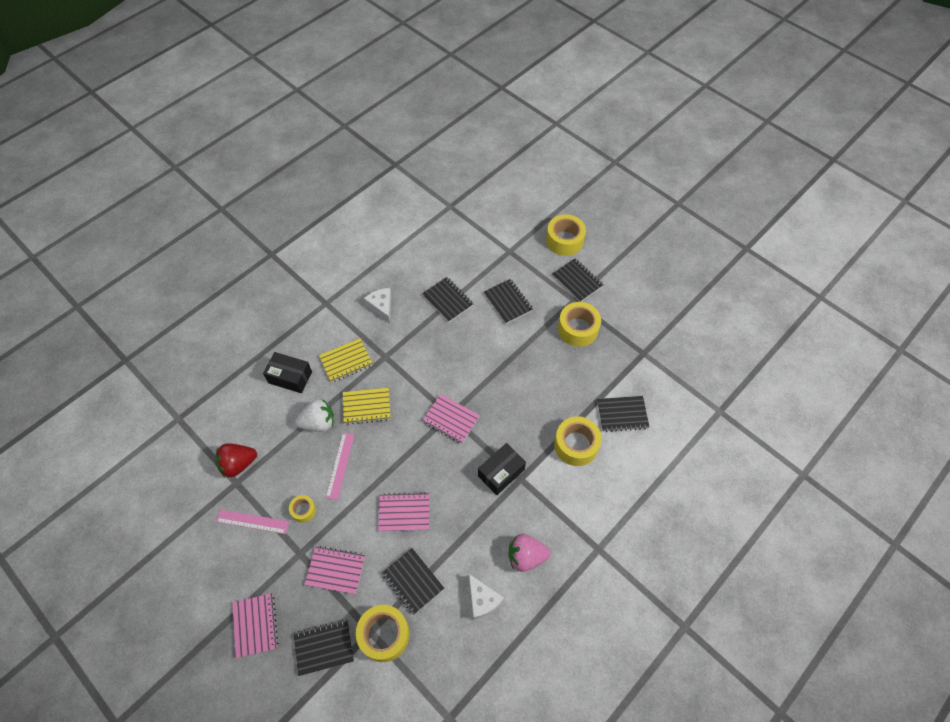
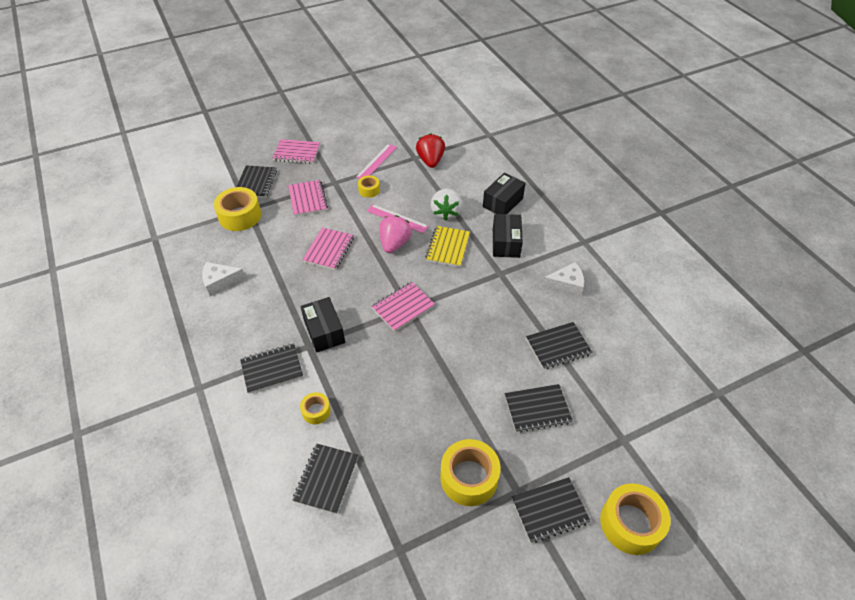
camera: 110 degrees right, 10 degrees down
(335, 570) = (308, 199): pink notebook -> pink notebook turned 45 degrees counterclockwise
(346, 361) = (506, 243): yellow notebook -> black box
(412, 581) = (267, 241): black notebook -> black notebook (272, 369)
(526, 556) = (233, 325): pink strawberry -> pink strawberry (394, 244)
(576, 445) = (316, 411): yellow tape -> yellow tape, size x0.53

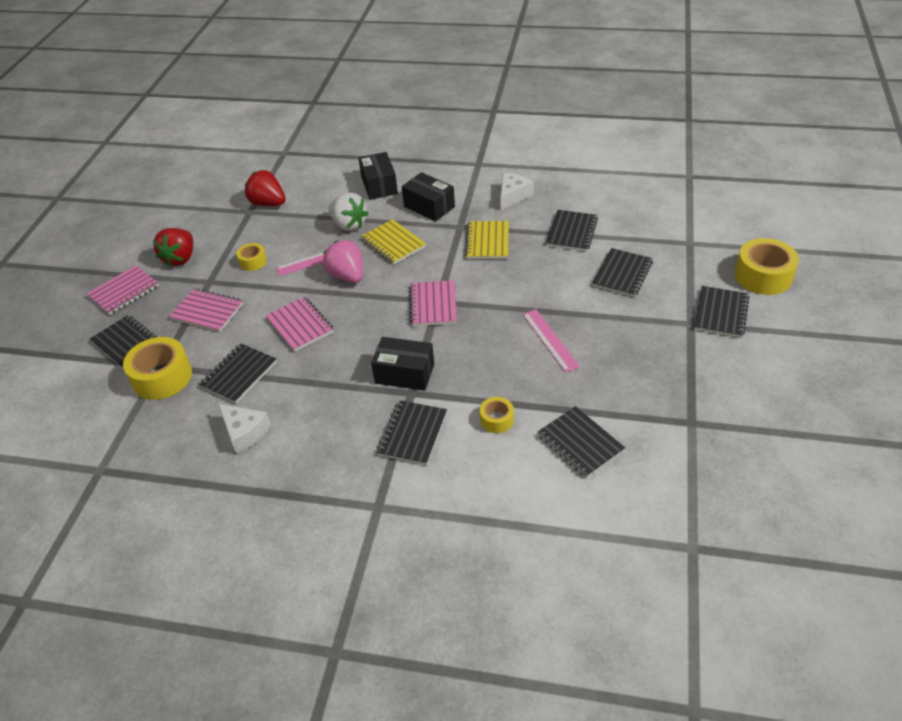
camera: 50 degrees left, 5 degrees down
(220, 282) = (244, 432): white cheese -> white cheese turned 75 degrees counterclockwise
(265, 248) = (239, 374): none -> black notebook
(344, 156) = (180, 258): none -> red strawberry
(376, 162) = (220, 239): pink ruler -> pink ruler (550, 340)
(469, 477) = (654, 346): yellow tape -> none
(498, 299) = (487, 242): none -> yellow notebook

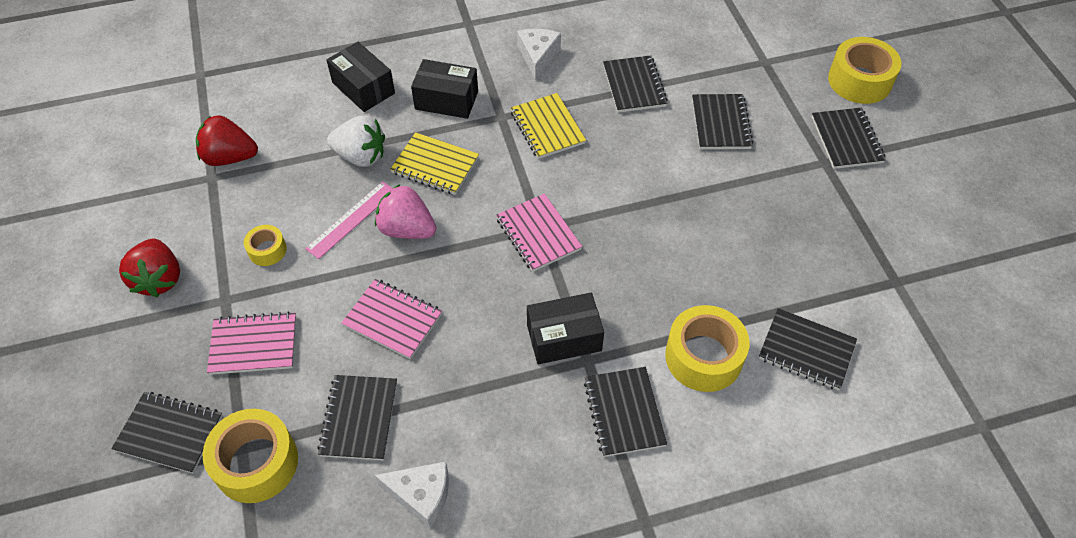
camera: 30 degrees left, 10 degrees up
(124, 292) = (110, 357): pink notebook -> none
(496, 420) = (703, 357): yellow tape -> yellow tape, size x1.89
(550, 340) = (697, 234): pink ruler -> none

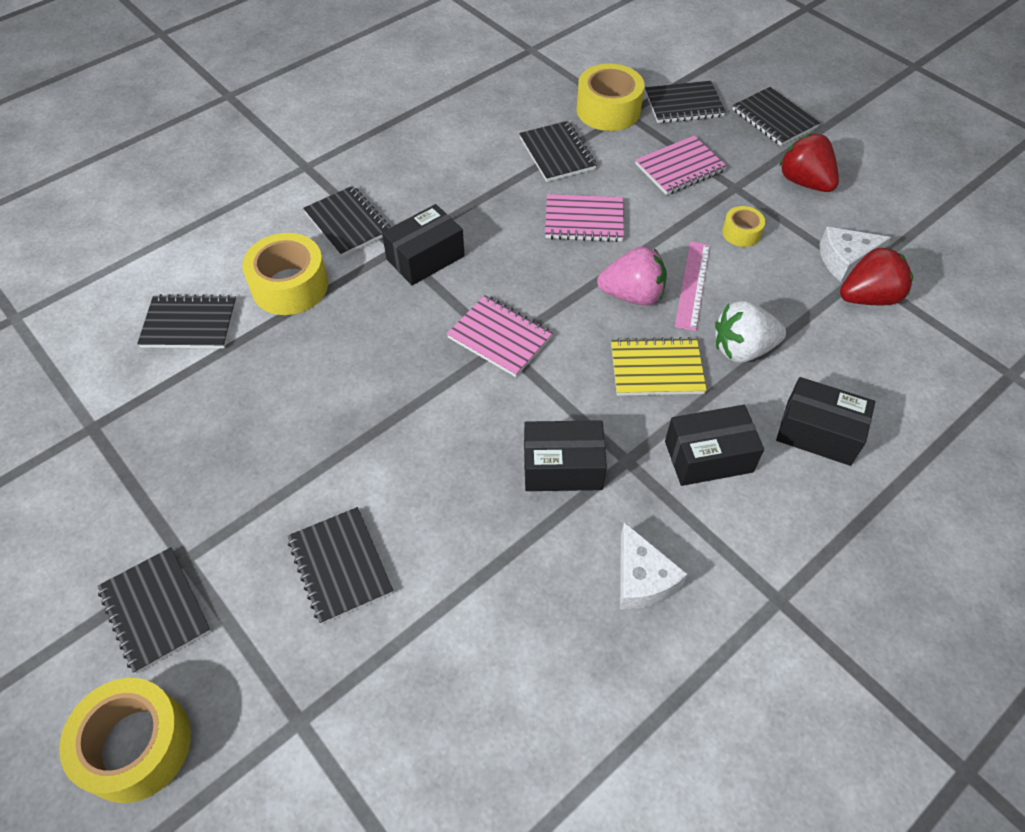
camera: 155 degrees right, 0 degrees up
(421, 495) = (478, 130): white cheese -> white cheese (845, 260)
(547, 128) = (562, 467): yellow notebook -> black box
(634, 86) = (482, 583): black notebook -> black notebook (774, 119)

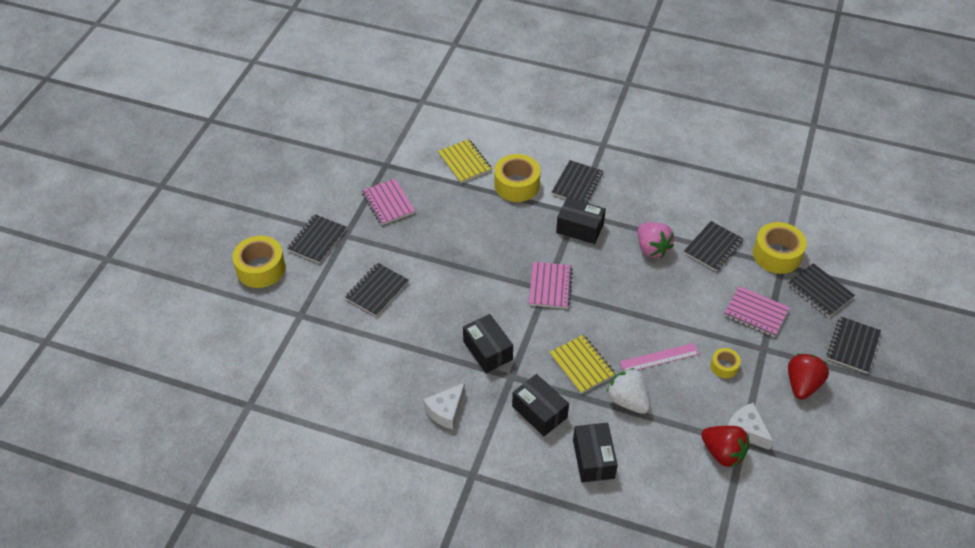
camera: 60 degrees right, 5 degrees down
(190, 324) = (465, 162): black notebook -> yellow notebook
(584, 220) = (667, 285): pink notebook -> pink notebook (388, 203)
(632, 295) = (627, 332): pink strawberry -> pink strawberry (652, 248)

